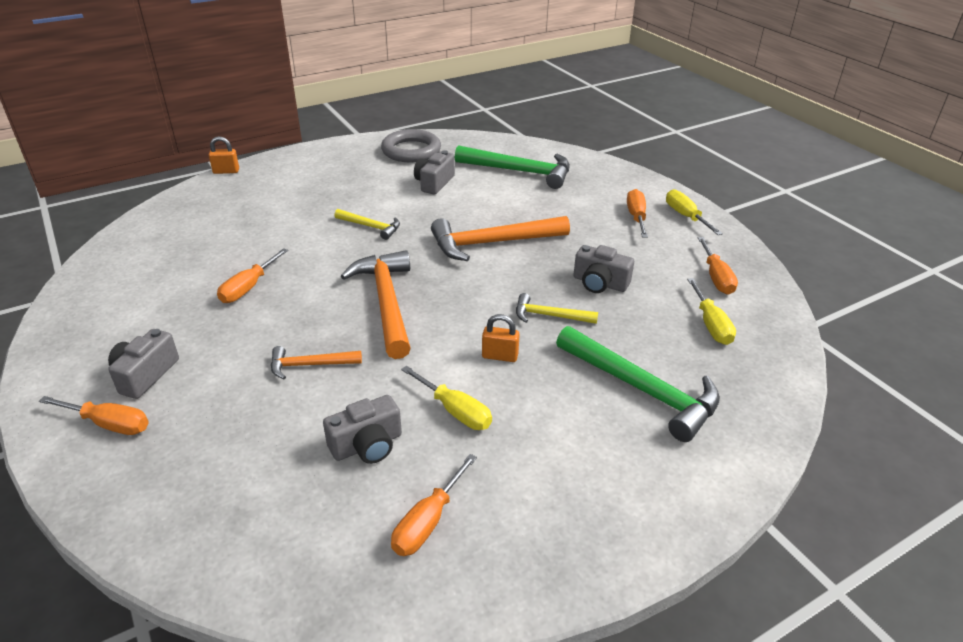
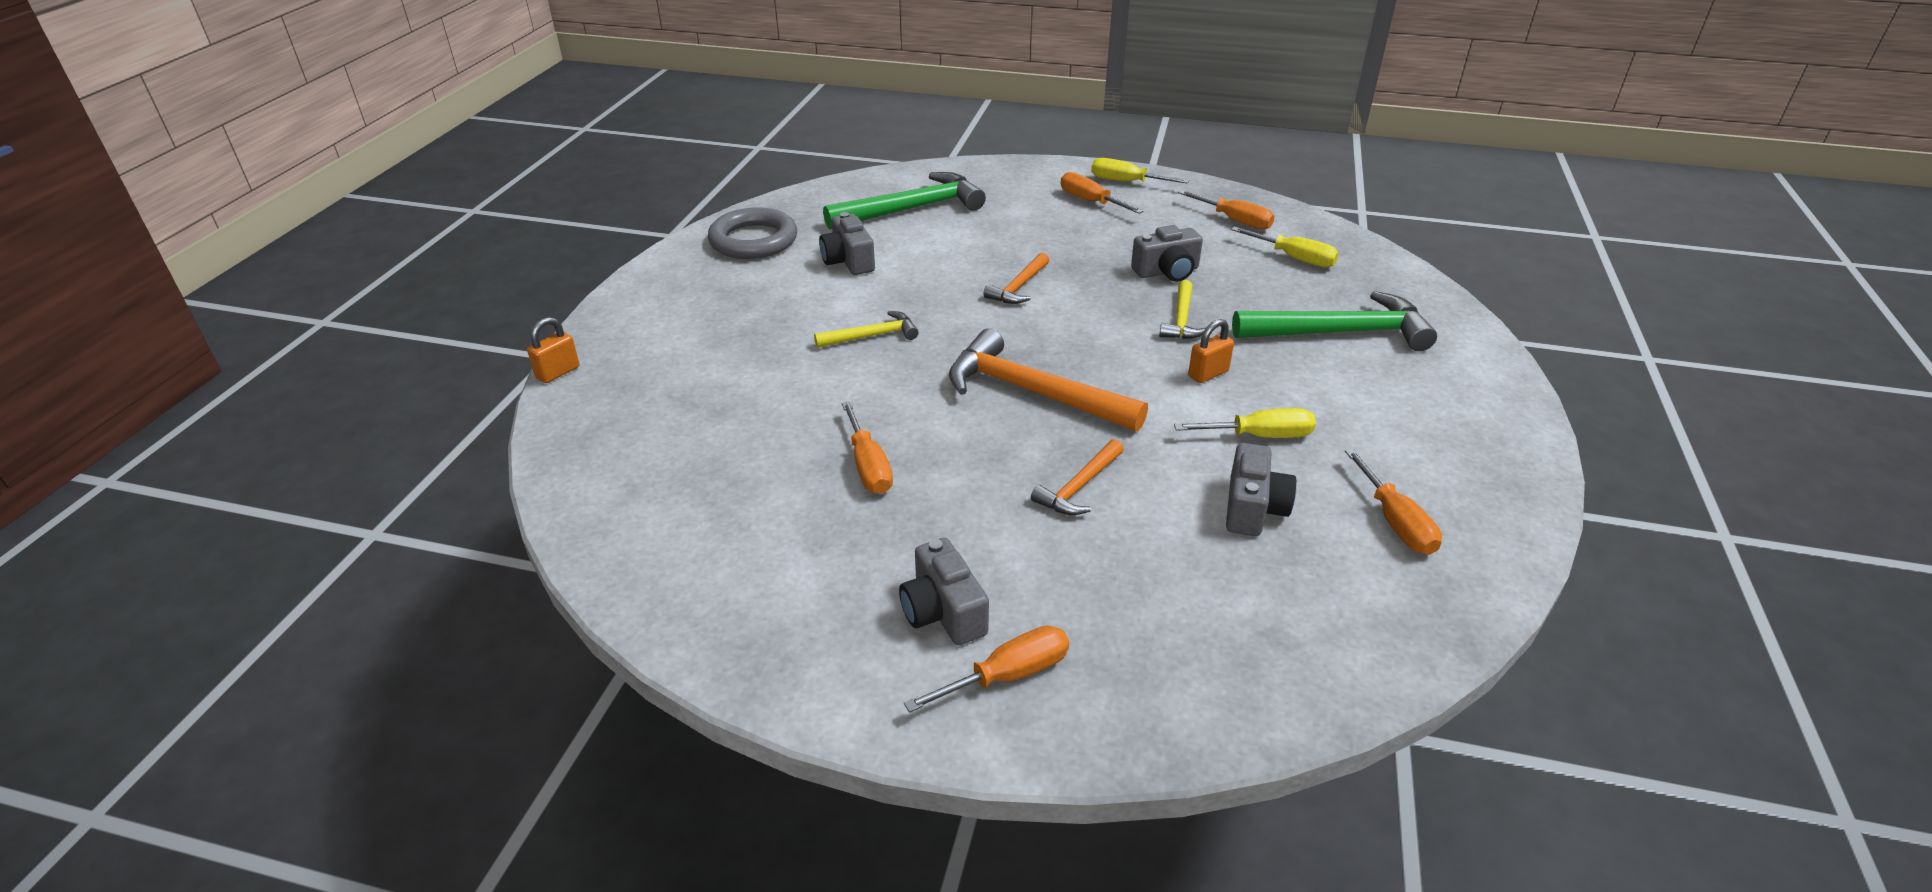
camera: 45 degrees left, 0 degrees up
(492, 243) = (1019, 287): orange hammer -> orange hammer, size x0.53
(550, 316) = (1181, 319): yellow hammer -> yellow hammer turned 45 degrees counterclockwise

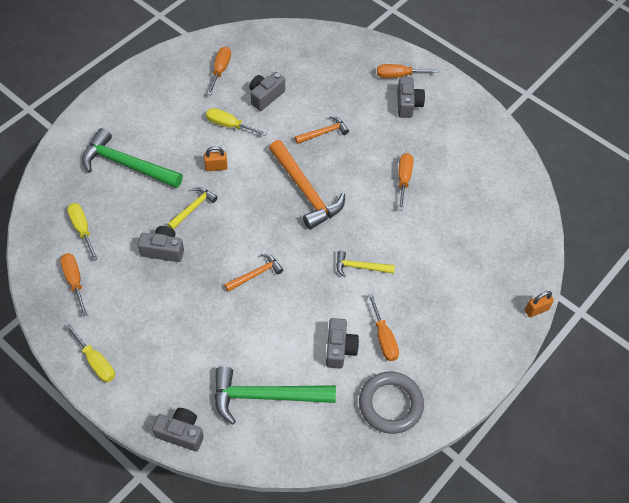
camera: 155 degrees left, 20 degrees up
(982, 169) = (181, 433): none -> grey camera
(1090, 201) = (141, 347): orange screwdriver -> orange screwdriver (383, 338)

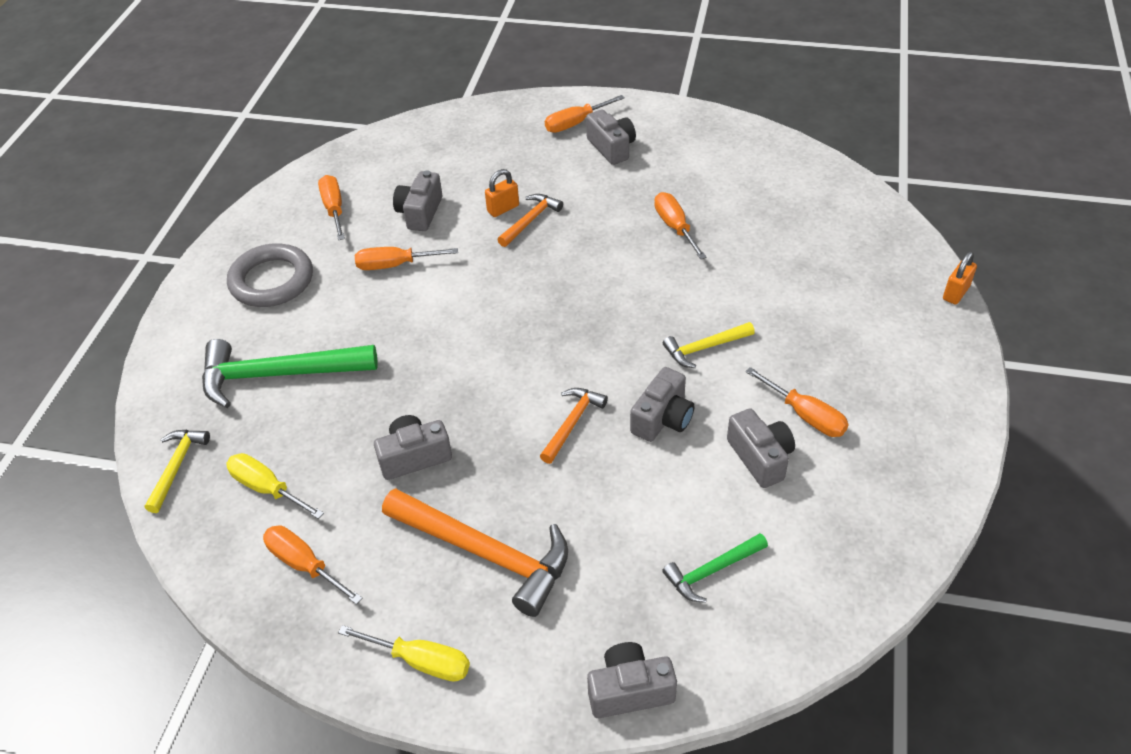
camera: 25 degrees left, 10 degrees down
(193, 208) = (418, 384): yellow hammer -> yellow hammer (176, 467)
(216, 167) = (414, 321): orange padlock -> orange padlock (503, 209)
(229, 125) = (395, 265): yellow screwdriver -> orange screwdriver
(266, 396) = (712, 571): green hammer -> green hammer, size x0.53
(305, 191) = (560, 294): orange hammer -> orange hammer (485, 553)
(305, 297) = (663, 418): none -> grey camera
(390, 404) = (883, 490): grey ring -> grey ring (272, 280)

